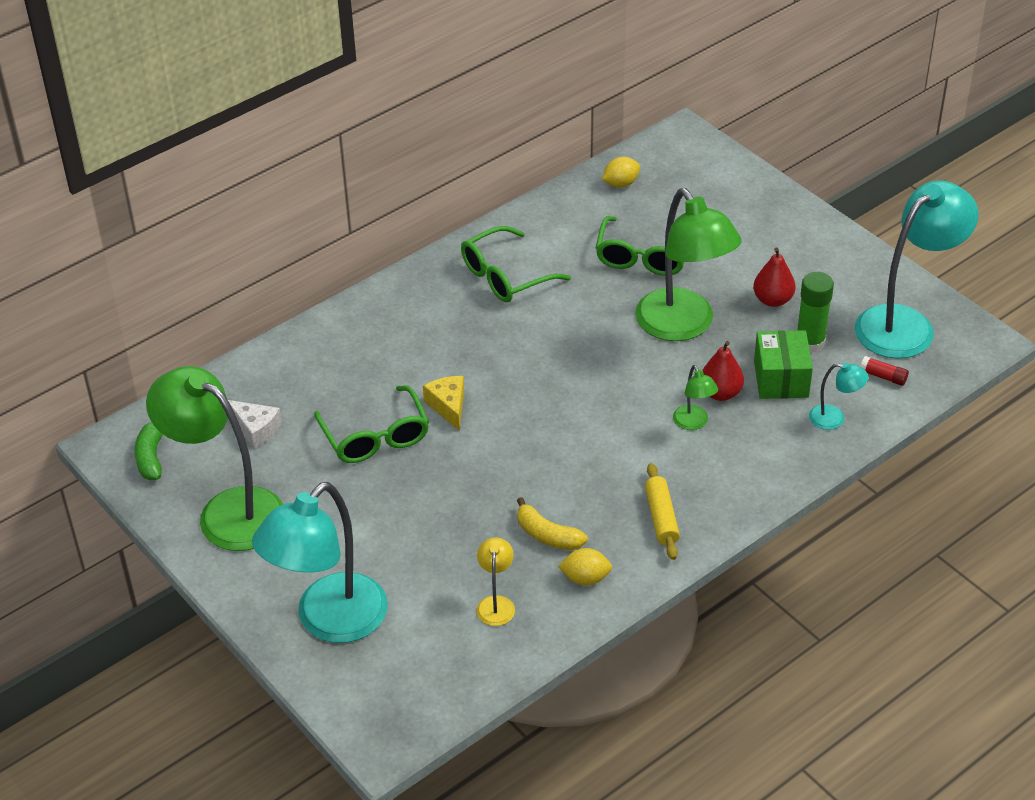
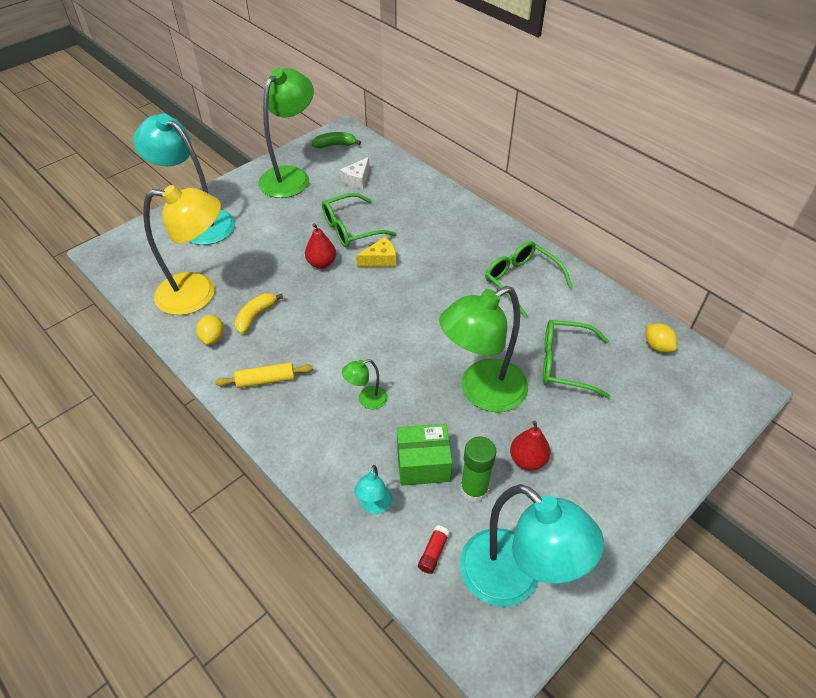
camera: 85 degrees right, 5 degrees up
(496, 604) = (198, 294): yellow lamp -> yellow lamp, size x2.32
(720, 393) = (402, 418): red pear -> red pear (321, 263)

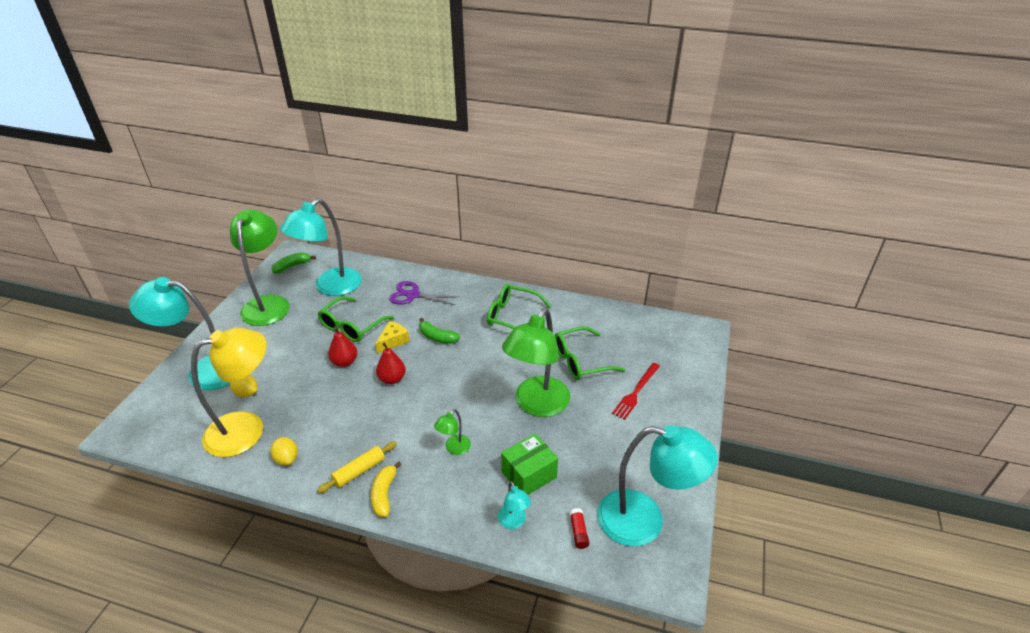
camera: 30 degrees left, 10 degrees down
(255, 316) = (314, 425): yellow banana -> yellow banana (384, 494)
(357, 180) = (330, 287): white cheese -> turquoise lamp
(426, 273) = (437, 337): none -> green banana
(431, 218) = (413, 295): none -> purple scissors
(474, 489) = (577, 474): green glue stick -> none
(527, 459) = (599, 436): red pear -> red pear (392, 379)
(606, 428) = (636, 392): none -> red fork
(657, 346) = (632, 324): yellow lemon -> yellow lemon (246, 393)

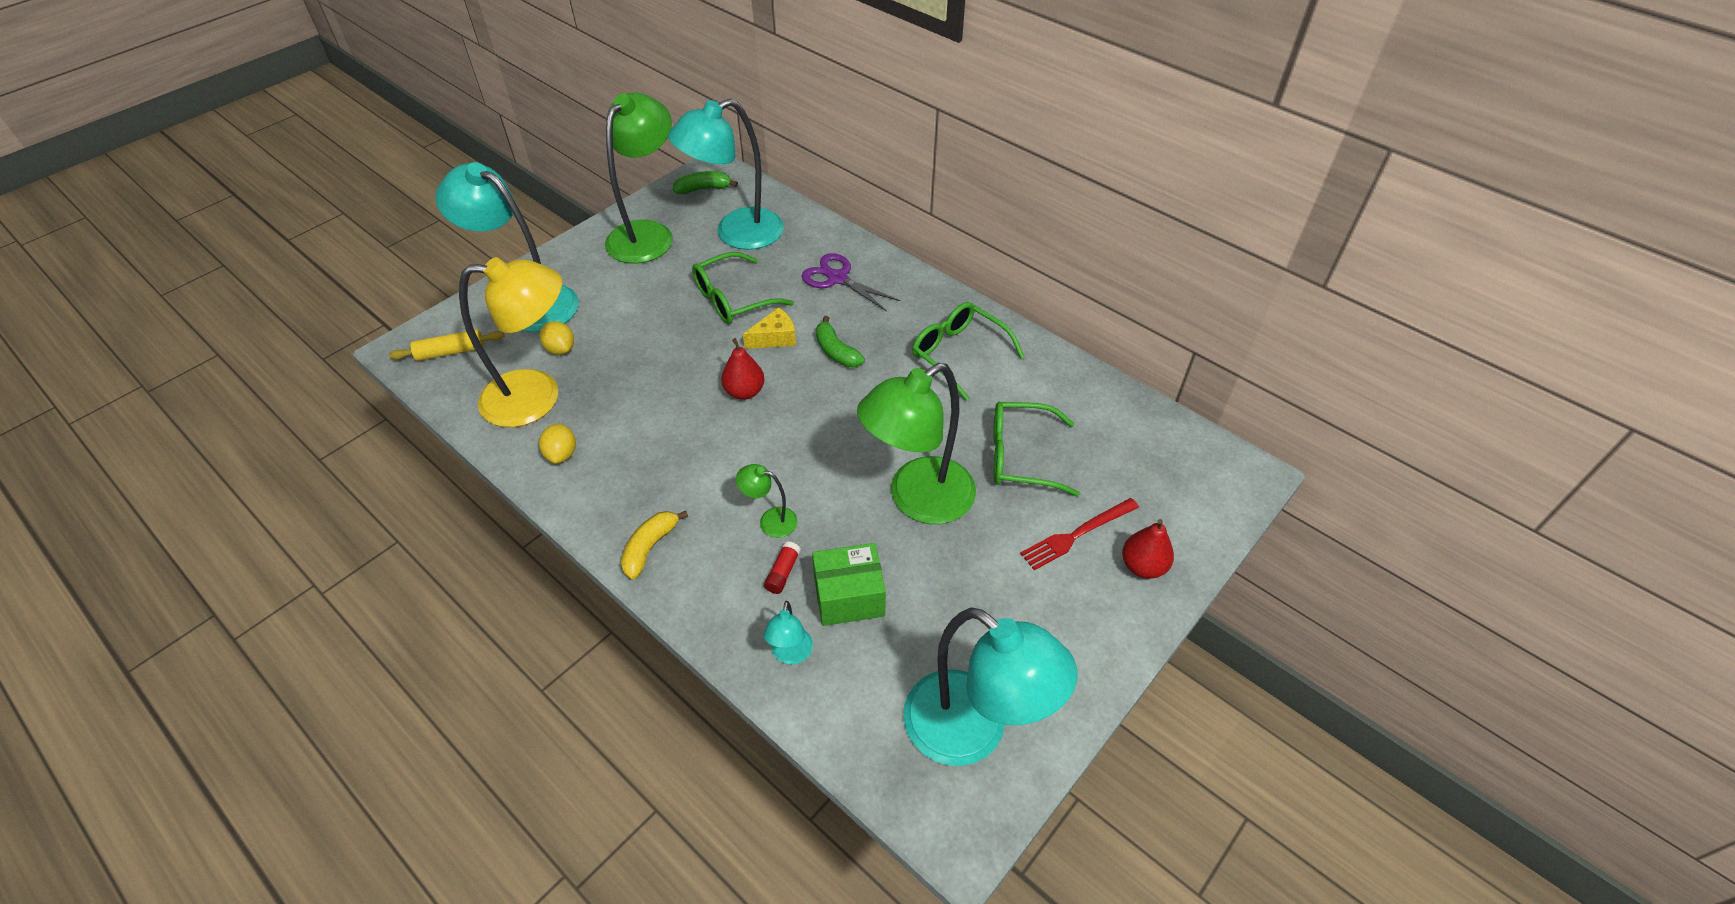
camera: 25 degrees right, 10 degrees up
(344, 362) = (698, 347): red pear -> red pear (1142, 566)
(359, 471) = (637, 504): yellow rolling pin -> yellow rolling pin (450, 352)
(454, 449) = (770, 520): green lamp -> green lamp turned 45 degrees clockwise
(578, 532) = (869, 706): red glue stick -> red glue stick (783, 572)

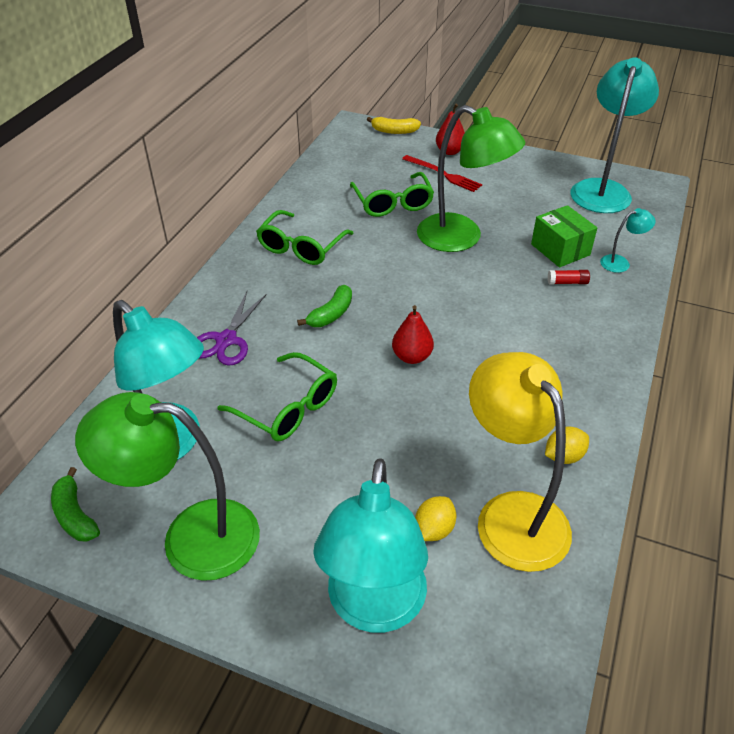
camera: 110 degrees left, 5 degrees down
(450, 352) = (500, 652): yellow rolling pin -> none
(650, 548) = (604, 356): yellow banana -> yellow banana (394, 131)
(770, 520) = (531, 301): green lamp -> none
(775, 338) = (332, 358): yellow cheese -> none

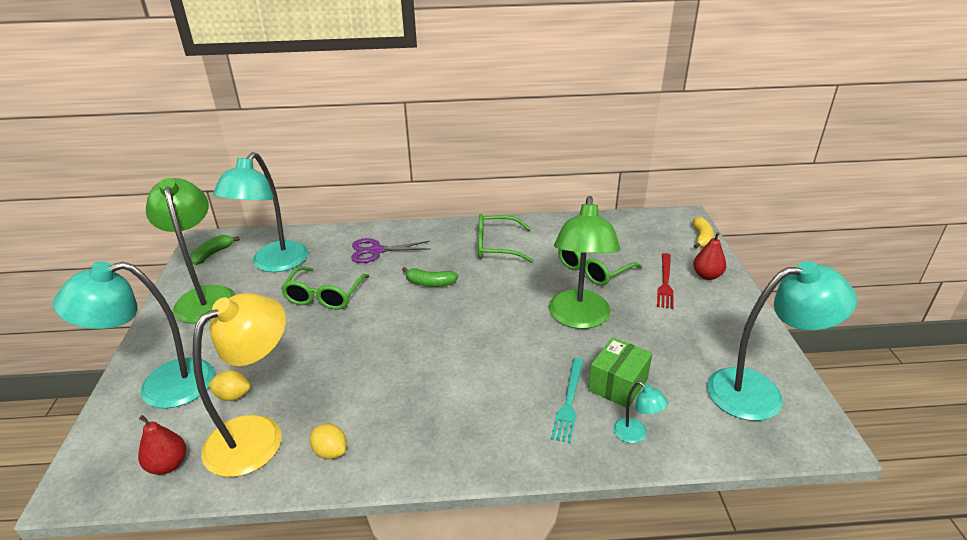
camera: 65 degrees right, 10 degrees down
(394, 131) = (701, 238): yellow banana -> yellow banana turned 150 degrees counterclockwise
(412, 356) = (406, 335): red pear -> red pear (168, 465)
(567, 282) = (569, 401): red glue stick -> turquoise fork

